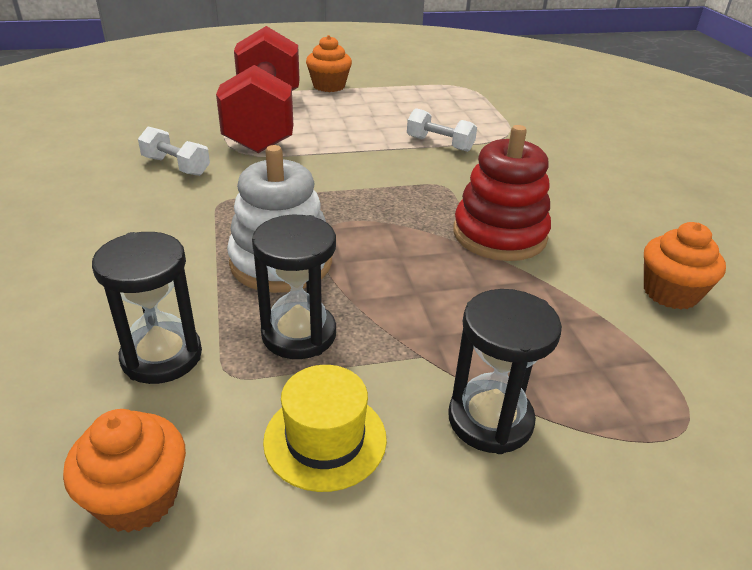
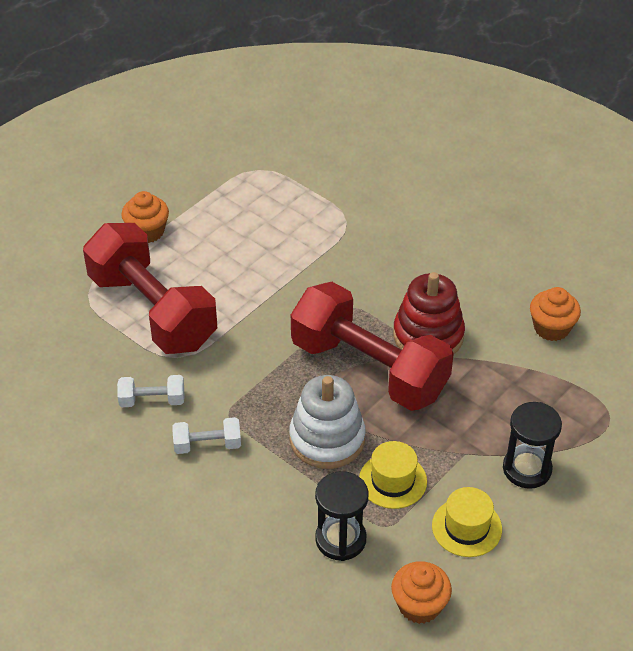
camera: 35 degrees left, 10 degrees up
(299, 334) = (393, 480): black hourglass -> yellow hat
(401, 231) = (369, 369): none -> red dumbbell
(439, 144) = (309, 261): white dumbbell -> white dumbbell (207, 445)

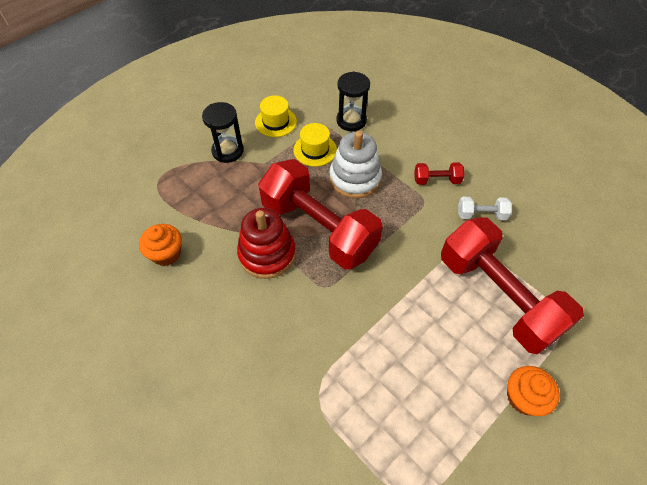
camera: 175 degrees left, 10 degrees up
(207, 445) = (436, 180): white dumbbell -> red dumbbell
(419, 605) = (311, 88): orange cupcake -> none

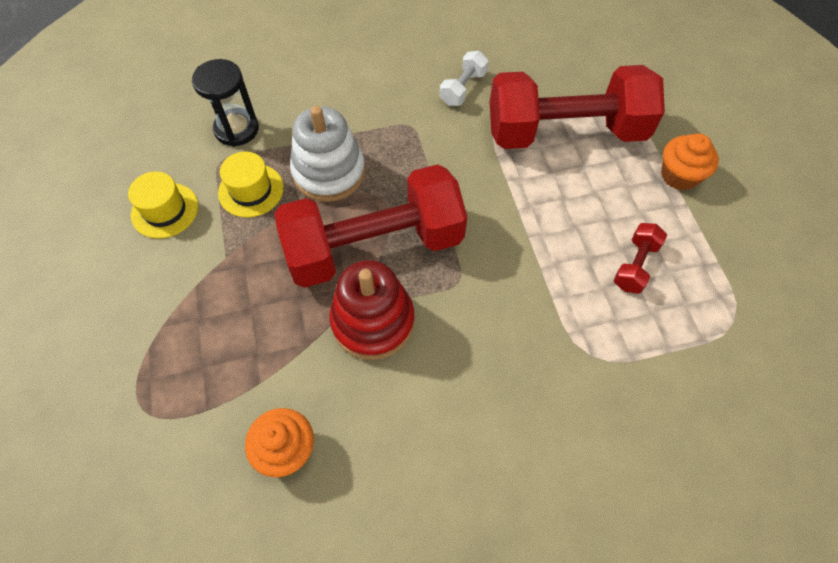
camera: 60 degrees left, 5 degrees up
(227, 151) = (166, 292): black hourglass -> none
(436, 180) = (391, 99): red dumbbell -> red dumbbell (635, 265)

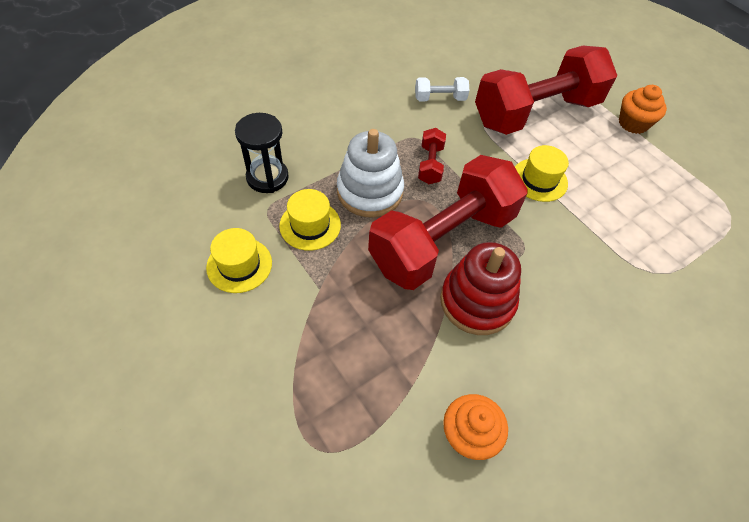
camera: 25 degrees left, 5 degrees down
(463, 88) = (440, 98): white dumbbell -> white dumbbell turned 75 degrees clockwise
(521, 211) = (539, 180): none -> yellow hat
(635, 265) = (643, 196): red dumbbell -> red dumbbell (430, 164)

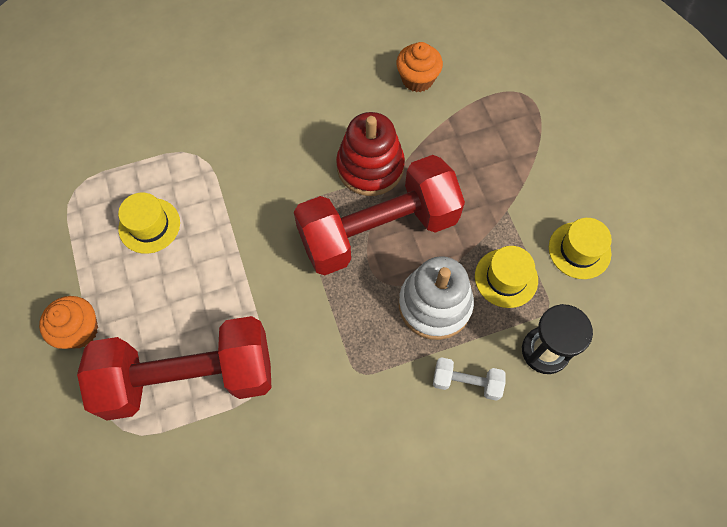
camera: 160 degrees left, 10 degrees up
(430, 164) = (356, 326): red dumbbell -> none
(440, 98) = (302, 433): white dumbbell -> white dumbbell (466, 382)
(539, 180) = (243, 277): yellow hat -> yellow hat (149, 225)

